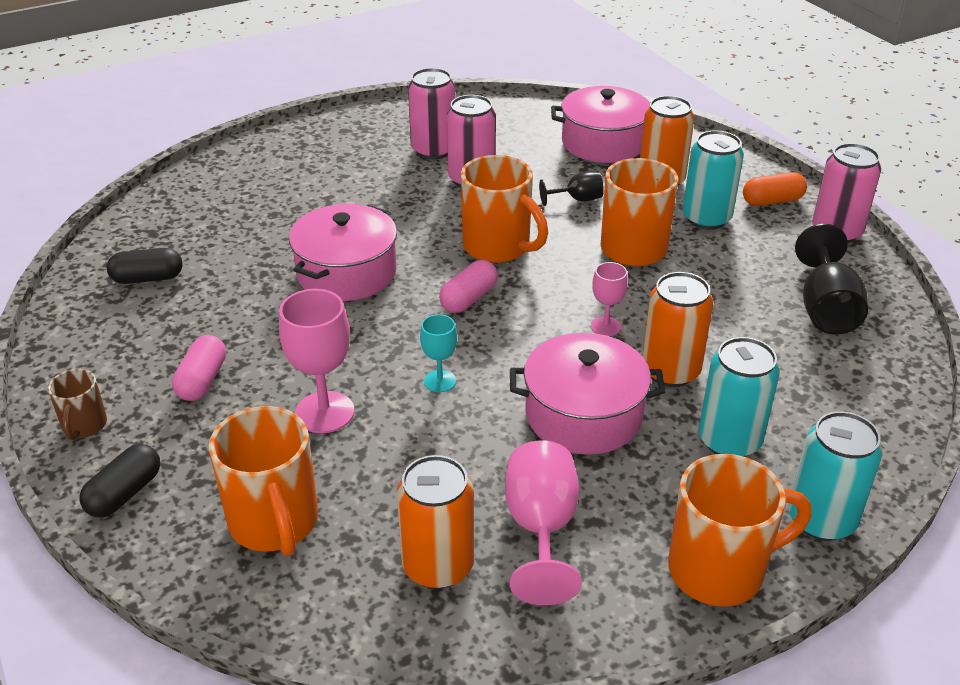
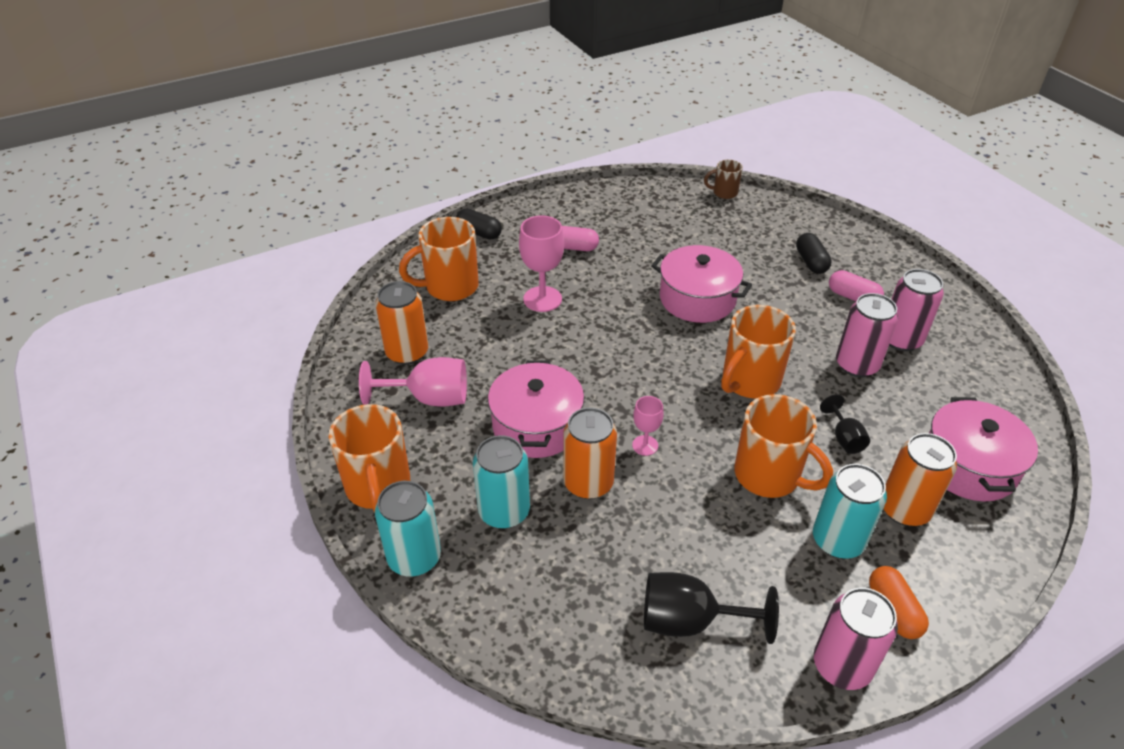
camera: 90 degrees right, 5 degrees up
(84, 426) = (533, 211): brown mug -> brown mug (724, 193)
(147, 278) = (676, 213): black capsule -> black capsule (811, 262)
(440, 381) = (573, 350): turquoise goblet -> none
(469, 299) = (673, 364): pink capsule -> pink capsule (853, 297)

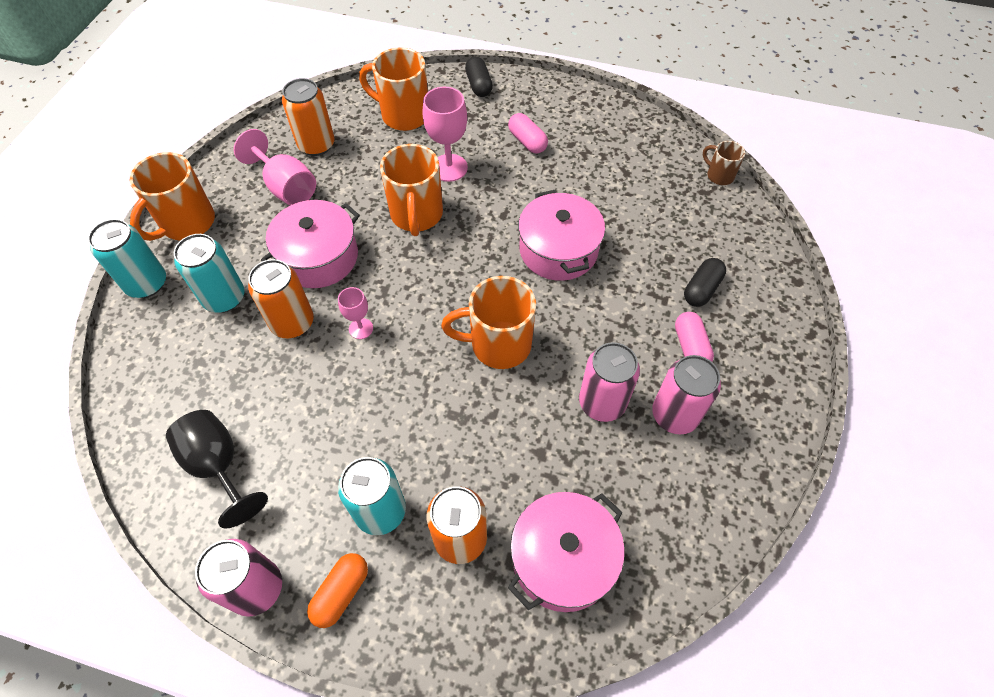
camera: 45 degrees right, 15 degrees up
(769, 476) = (406, 424): orange mug -> orange mug (416, 216)
(844, 438) = (501, 447): black goblet -> none

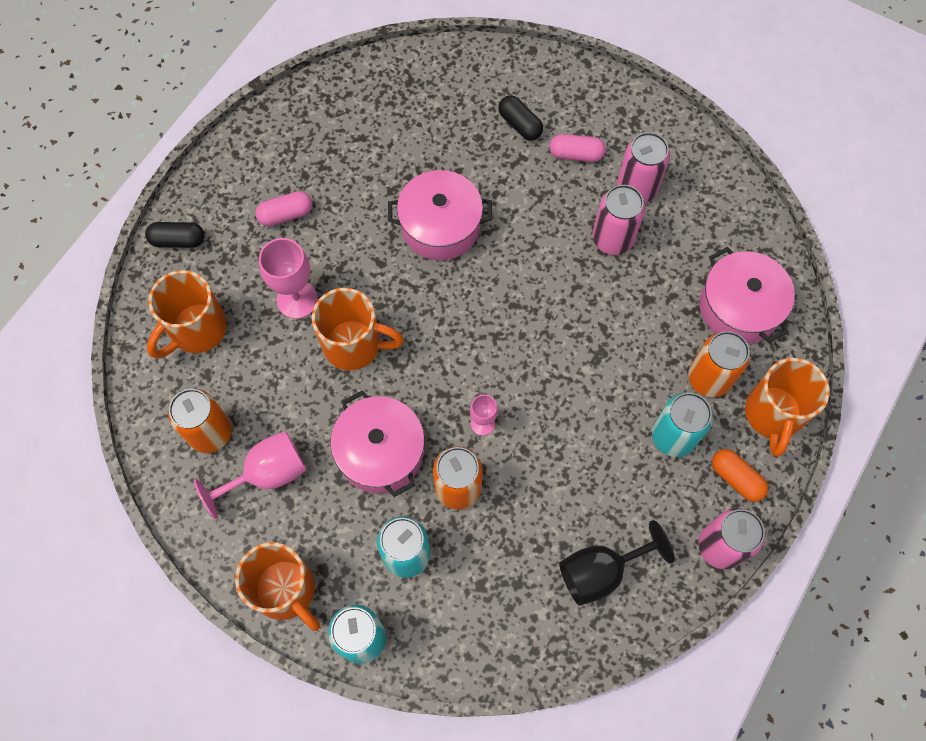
camera: 75 degrees left, 10 degrees up
(498, 345) = (533, 306): orange mug -> orange mug (773, 415)
(719, 175) = (393, 62): brown mug -> none

